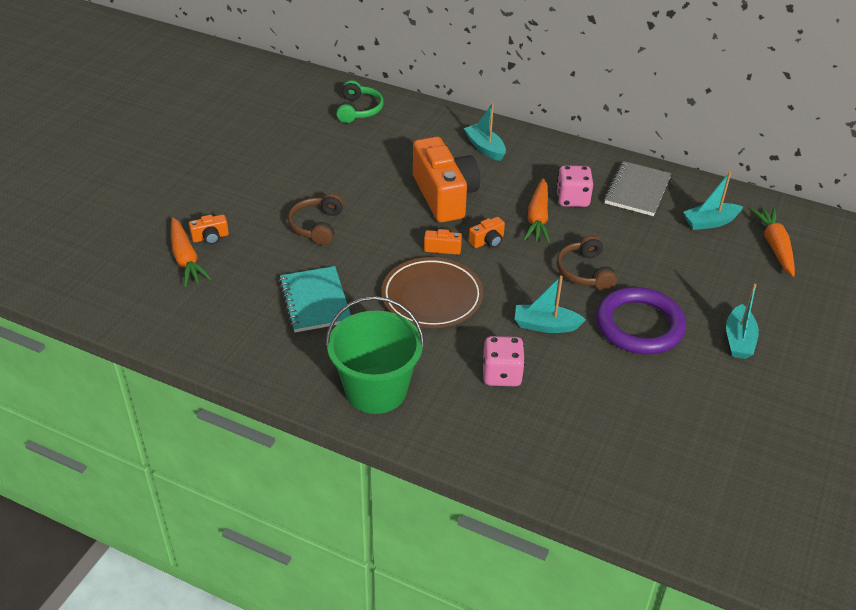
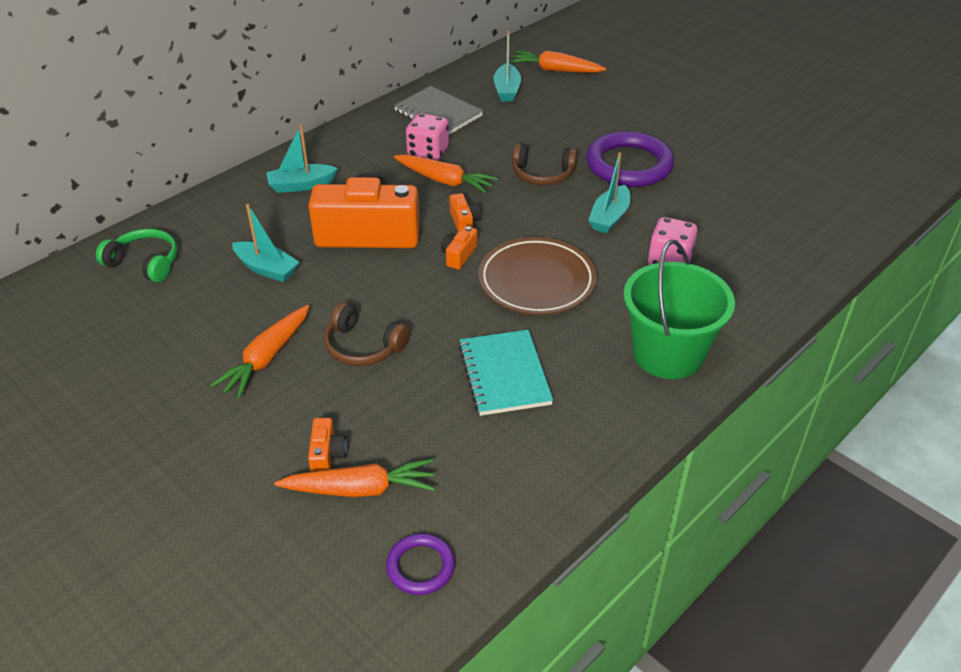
camera: 70 degrees left, 0 degrees up
(130, 300) = (420, 566): none -> purple ring
(288, 187) = (266, 358): none -> orange carrot
(315, 301) = (504, 374): turquoise notebook -> turquoise notebook turned 75 degrees clockwise
(738, 340) = (665, 121): turquoise boat -> turquoise boat (267, 269)

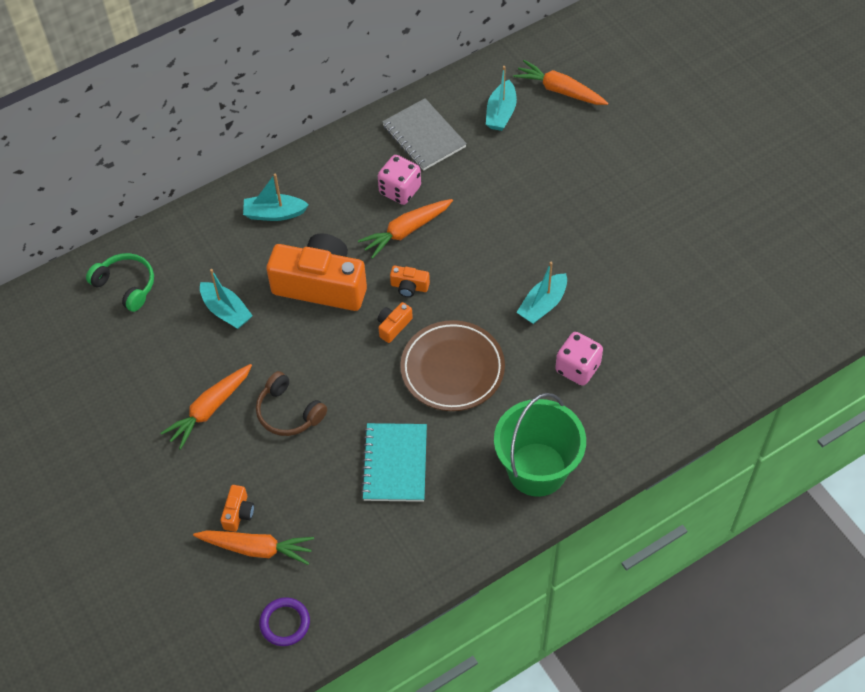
camera: 15 degrees right, 15 degrees up
(445, 181) = (406, 231): orange carrot -> orange carrot turned 105 degrees clockwise
(464, 222) = (409, 287): orange camera -> orange camera turned 105 degrees clockwise
(542, 174) = (499, 238): brown headphones -> none
(629, 165) = (585, 240): purple ring -> none

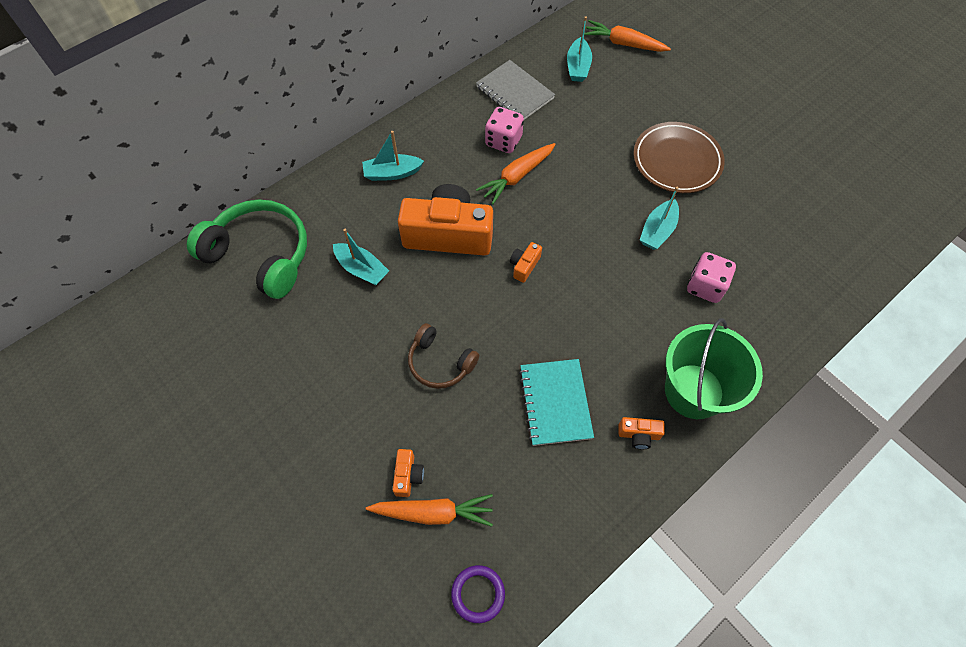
camera: 10 degrees left, 5 degrees up
(126, 285) = (260, 255): green headphones -> green headphones, size x1.75
(209, 409) = (361, 369): orange carrot -> none
(409, 287) = (531, 227): orange camera -> orange camera (639, 435)
(452, 369) = (589, 301): brown plate -> brown plate (676, 161)

